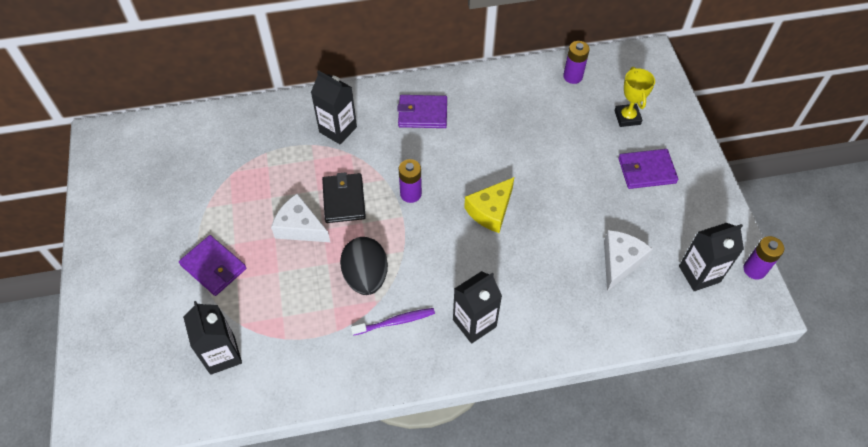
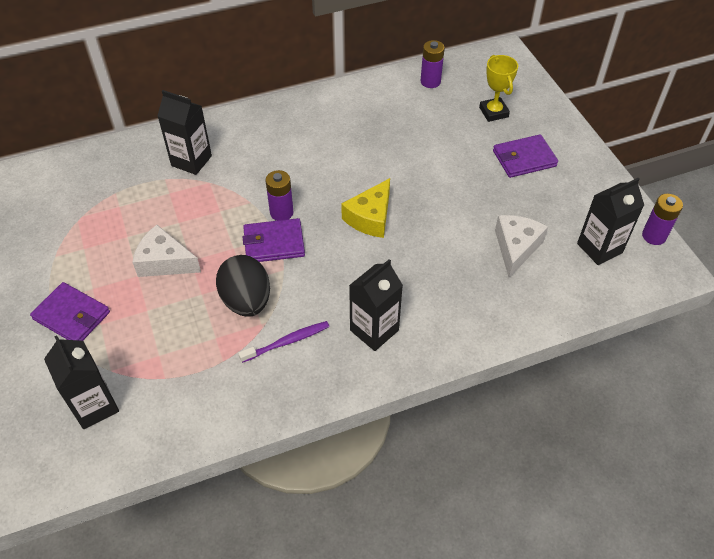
camera: 10 degrees left, 5 degrees down
(344, 200) = (209, 228): black wallet -> none
(422, 114) = (280, 134): purple wallet -> purple wallet (274, 243)

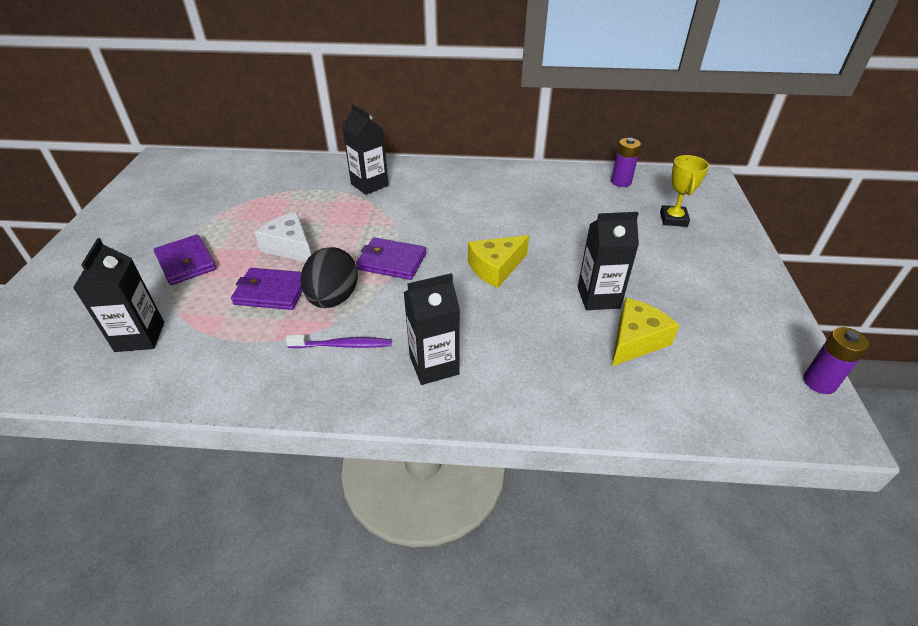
camera: 25 degrees right, 10 degrees down
(281, 212) = (416, 241): purple battery -> none
(516, 248) = (635, 340): white cheese -> yellow cheese
(524, 159) = (687, 264): purple wallet -> purple wallet (271, 292)
(599, 248) = (740, 372): black carton -> black carton (598, 297)

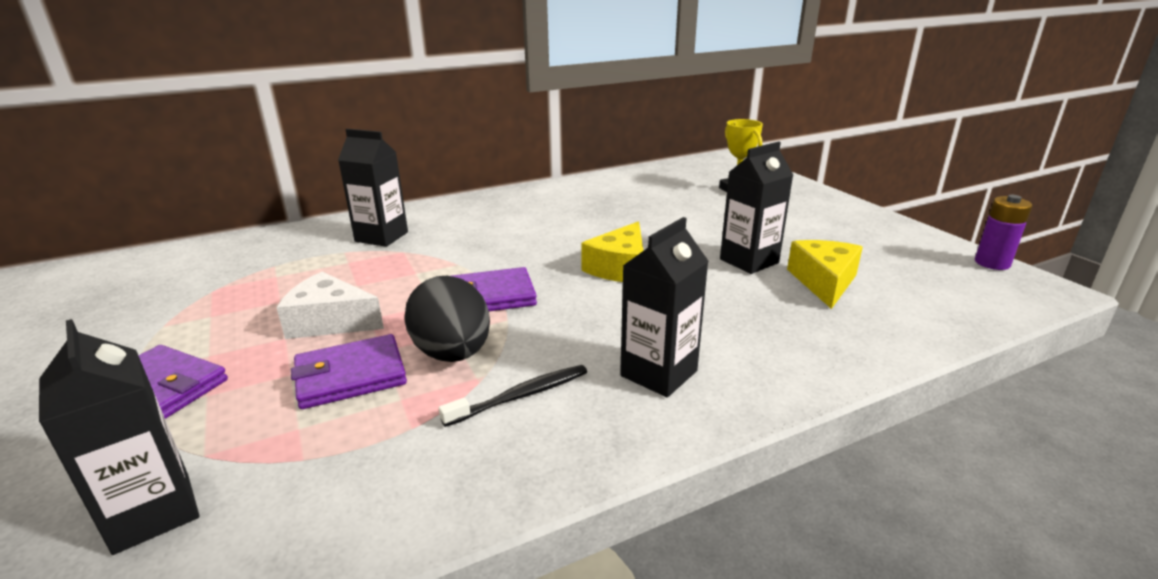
camera: 30 degrees left, 15 degrees down
(343, 345) = (521, 396): purple toothbrush -> black toothbrush
(621, 182) = (658, 176): purple battery -> none

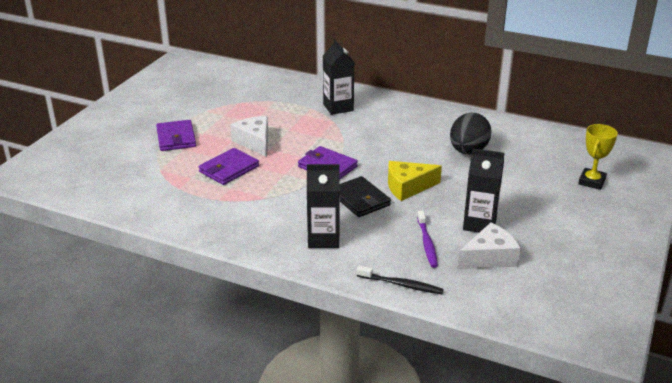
camera: 50 degrees right, 5 degrees up
(152, 512) = (131, 179): black carton -> none
(350, 376) = (229, 169): purple wallet -> purple wallet turned 75 degrees counterclockwise
(452, 354) = (271, 182): black egg -> black egg (468, 151)
(521, 396) = (265, 213): black toothbrush -> black toothbrush (401, 285)
(601, 306) = (360, 199): none -> black wallet
(756, 305) = (427, 243): none -> purple toothbrush
(823, 282) = (489, 257): yellow cheese -> white cheese
(992, 263) = (623, 316): purple battery -> none

